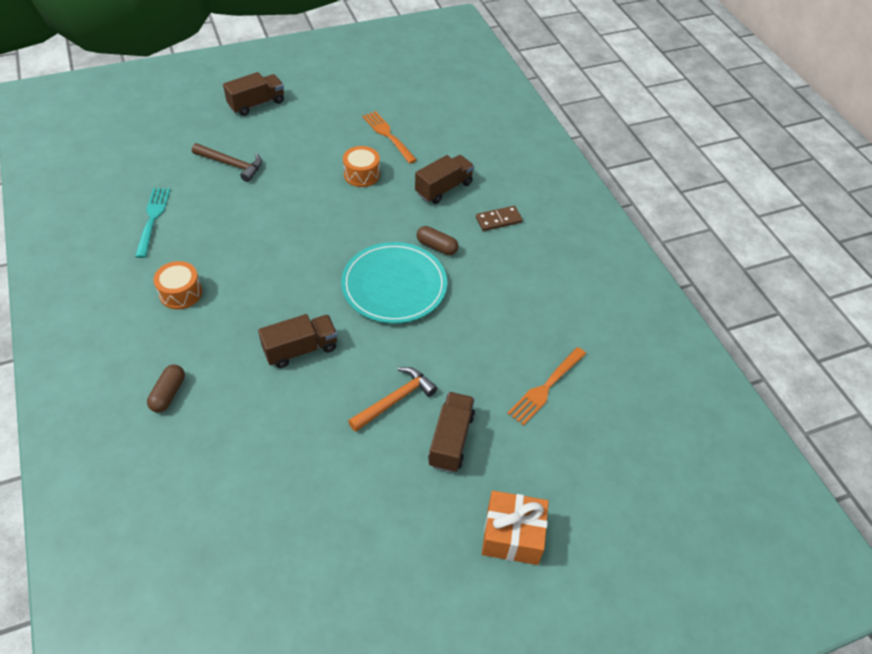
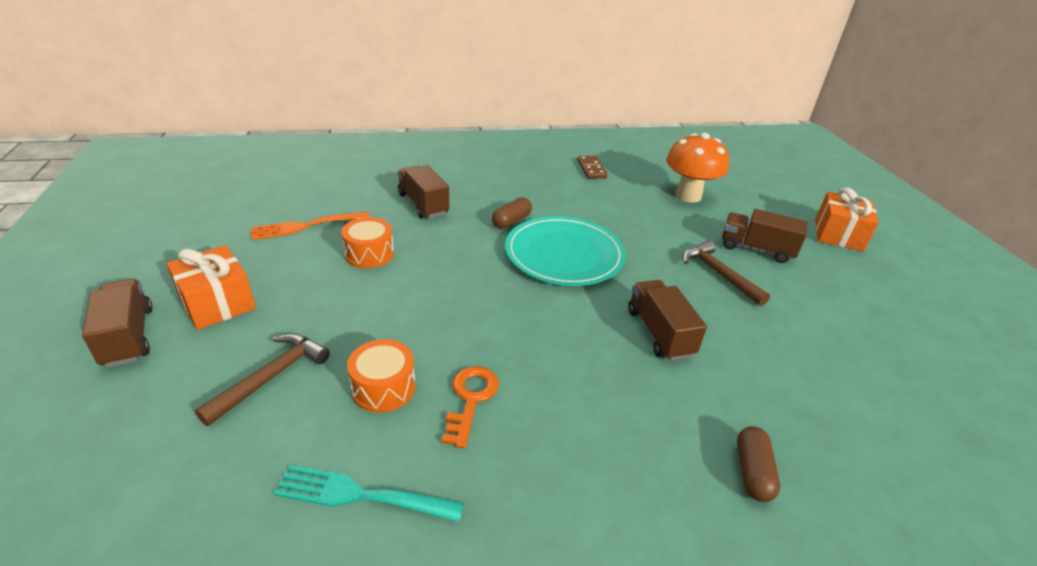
camera: 80 degrees left, 15 degrees down
(168, 394) = (752, 472): brown capsule -> brown capsule turned 75 degrees clockwise
(181, 293) = (555, 454): orange drum -> orange drum (383, 388)
(221, 250) = (470, 399): none -> orange key
(292, 124) = (217, 303): none -> orange gift
(395, 400) = (718, 274): orange hammer -> brown hammer
(498, 220) = (483, 183): brown domino -> brown domino (591, 169)
(546, 387) = (688, 196): orange fork -> orange mushroom

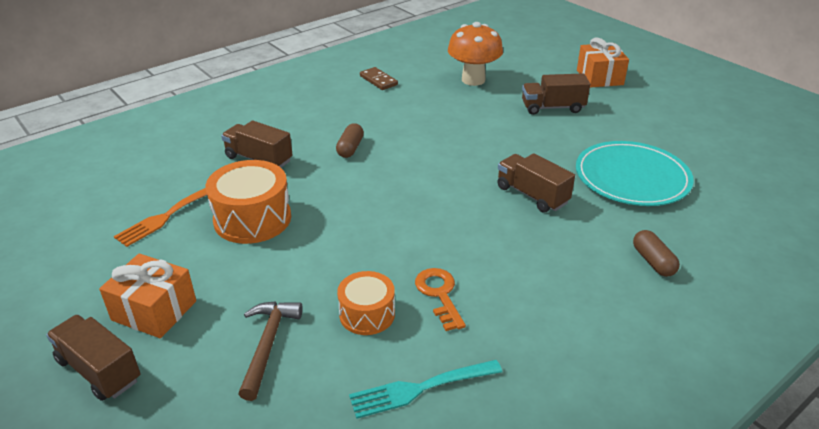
camera: 25 degrees left, 0 degrees up
(369, 254) = (252, 219): orange drum -> orange drum, size x1.62
(564, 254) = (416, 161): turquoise plate -> turquoise plate (632, 177)
(718, 274) = (540, 136): brown hammer -> none

